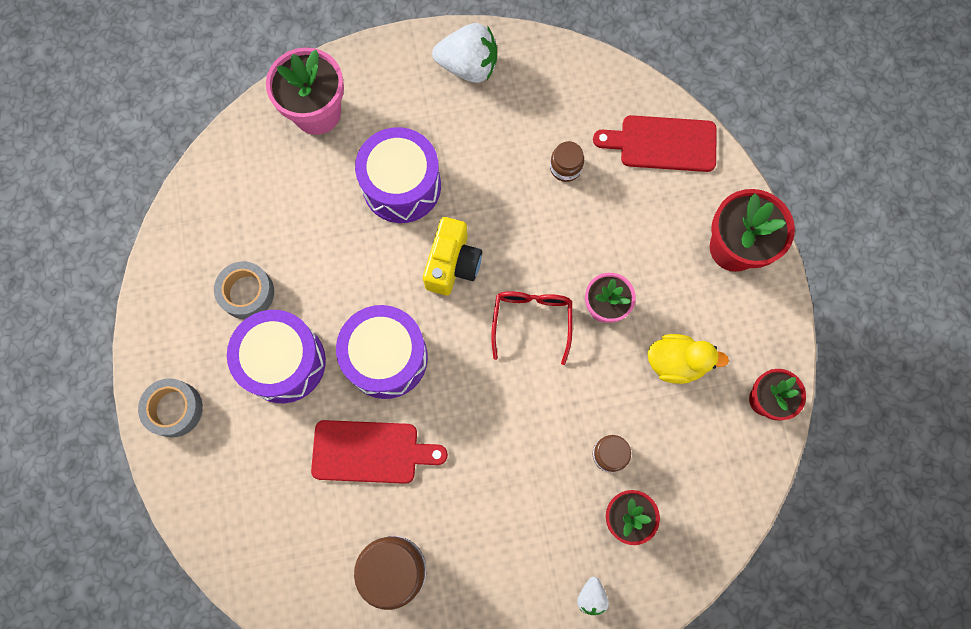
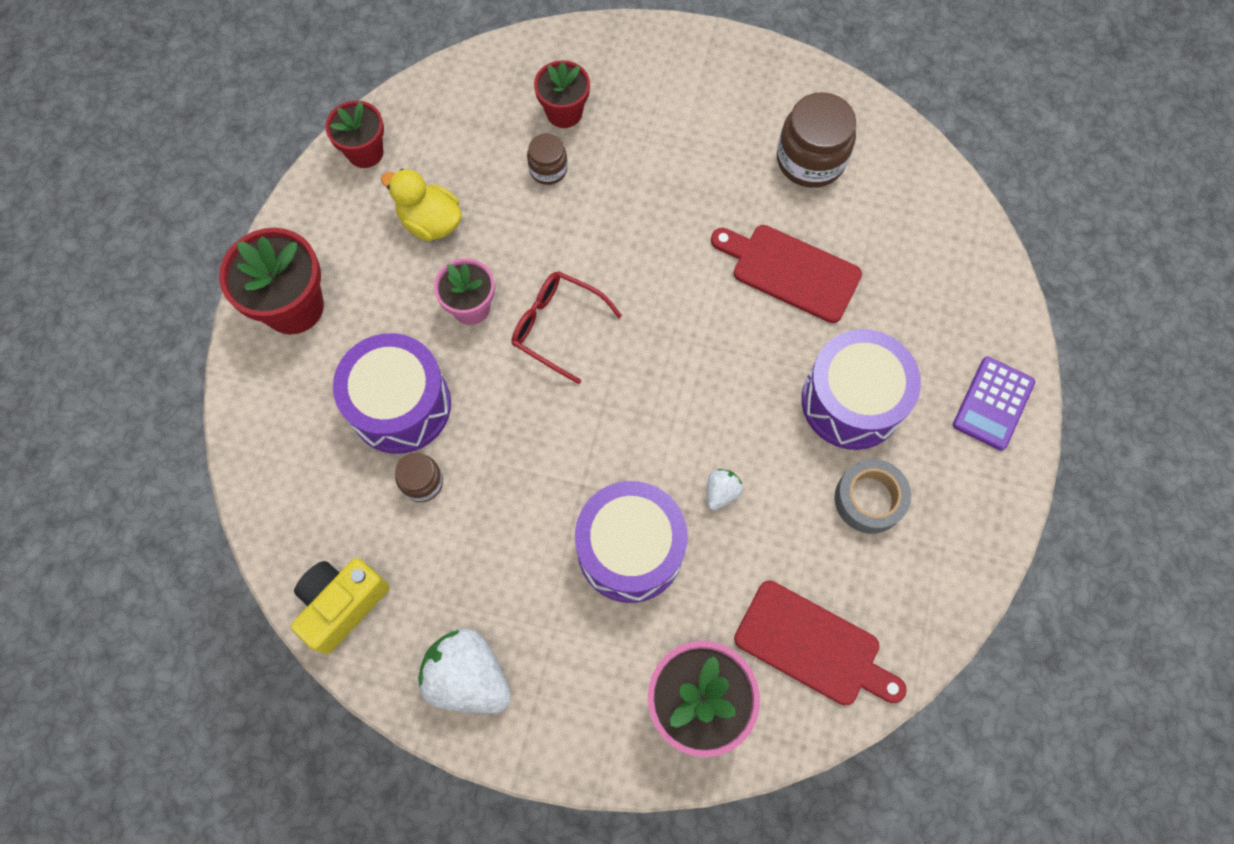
camera: 155 degrees left, 5 degrees down
(174, 409) = (993, 403): grey tape -> purple calculator
(386, 357) = (735, 357): purple drum -> purple drum (400, 405)
(452, 264) = (614, 426): yellow camera -> yellow camera (342, 604)
(531, 321) = (557, 327): red glasses -> red glasses turned 90 degrees clockwise
(591, 596) = (632, 66): white strawberry -> white strawberry (721, 492)
(662, 144) = (292, 459): red cutting board -> red cutting board (813, 645)

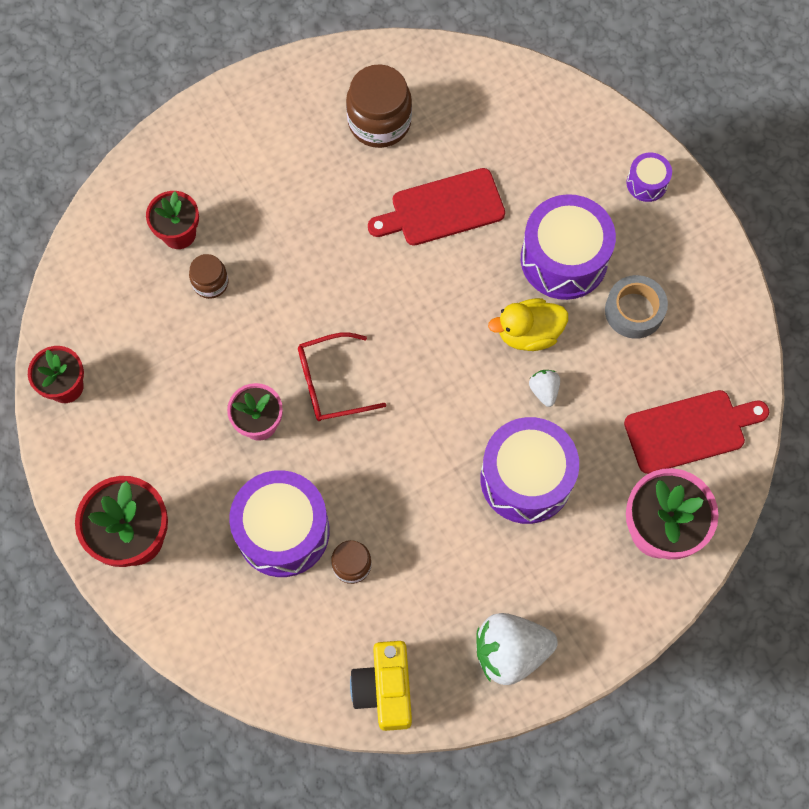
camera: 45 degrees left, 0 degrees up
(430, 222) = (168, 392): yellow duck -> yellow duck (528, 333)
(993, 403) = (646, 183): purple calculator -> purple drum

